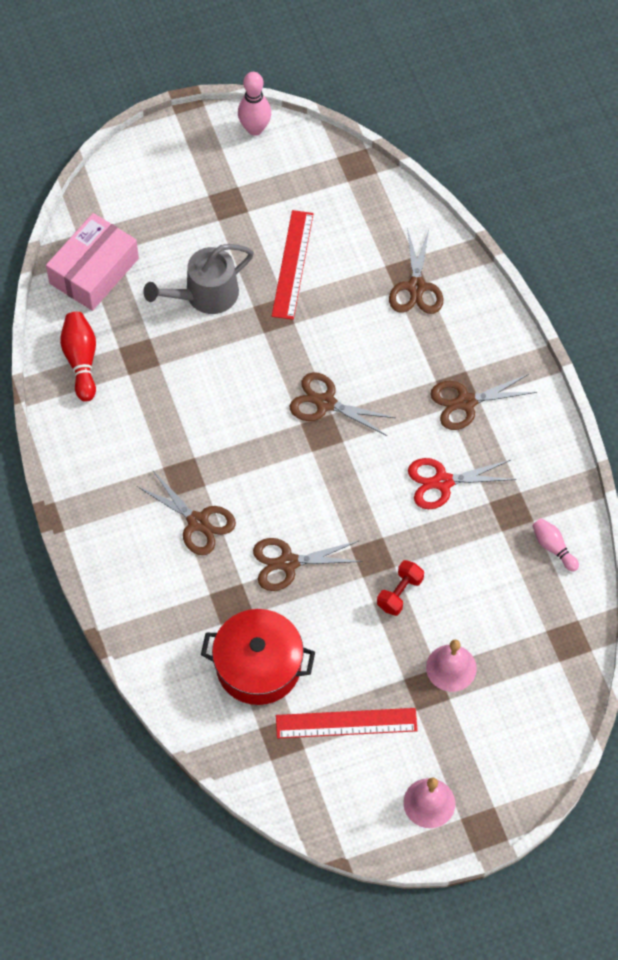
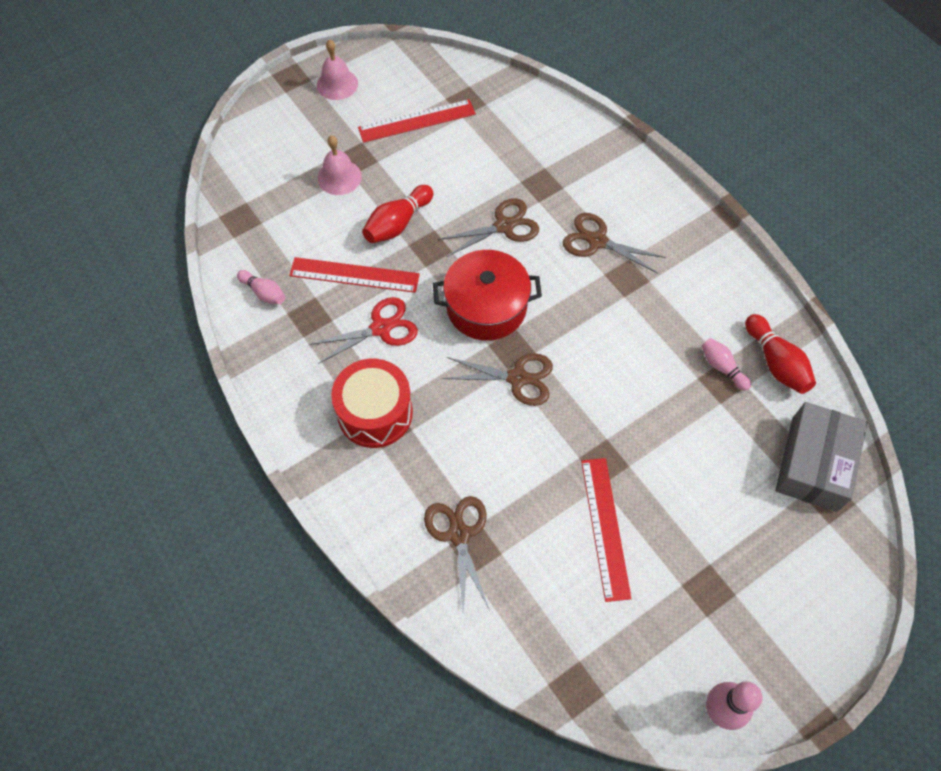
camera: 165 degrees right, 0 degrees up
(94, 271) = (814, 464): pink box -> grey box
(133, 368) = (722, 367): none -> pink bowling pin
(205, 295) = (684, 466): grey watering can -> none
(258, 666) = (501, 144): red pot -> red pot (486, 307)
(399, 593) = (397, 223): red dumbbell -> red bowling pin
(457, 545) = (354, 275): none -> red ruler
(465, 402) = (375, 413): brown scissors -> red drum

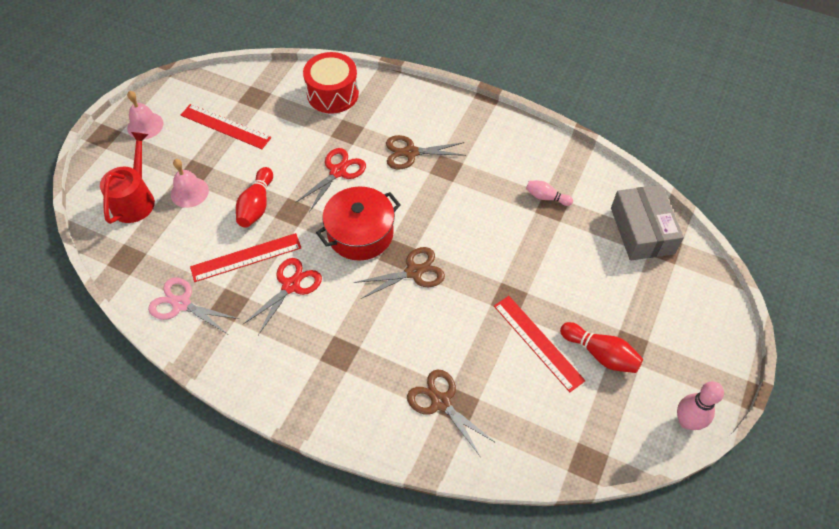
camera: 30 degrees left, 5 degrees down
(264, 293) = (181, 304): pink bowling pin -> pink scissors
(282, 160) = (135, 200): none -> red watering can
(375, 413) = (324, 349): red drum -> red drum (333, 94)
(416, 121) = (225, 126): red ruler -> red ruler turned 75 degrees clockwise
(504, 226) = (338, 171): brown scissors -> red scissors
(776, 363) = (578, 178): red bowling pin -> red bowling pin (600, 354)

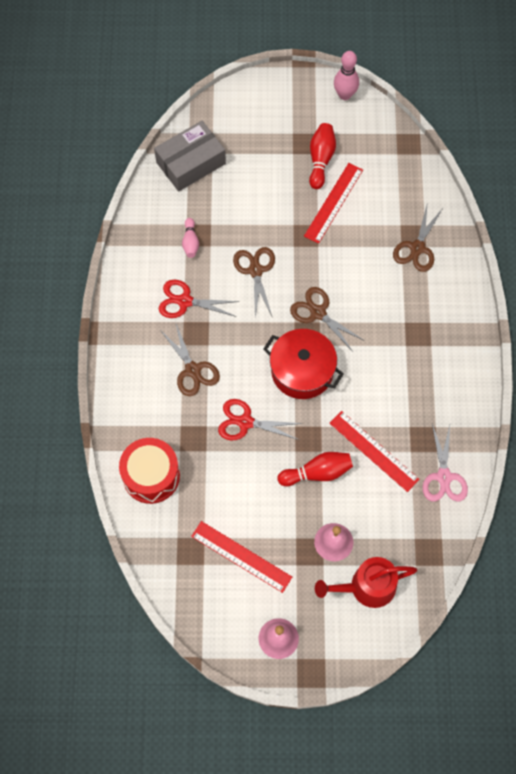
camera: 115 degrees left, 10 degrees up
(225, 126) = (241, 556): red ruler -> red ruler turned 60 degrees counterclockwise
(291, 285) = (380, 400): red scissors -> red scissors (184, 301)
(489, 238) = (255, 270): none -> brown scissors

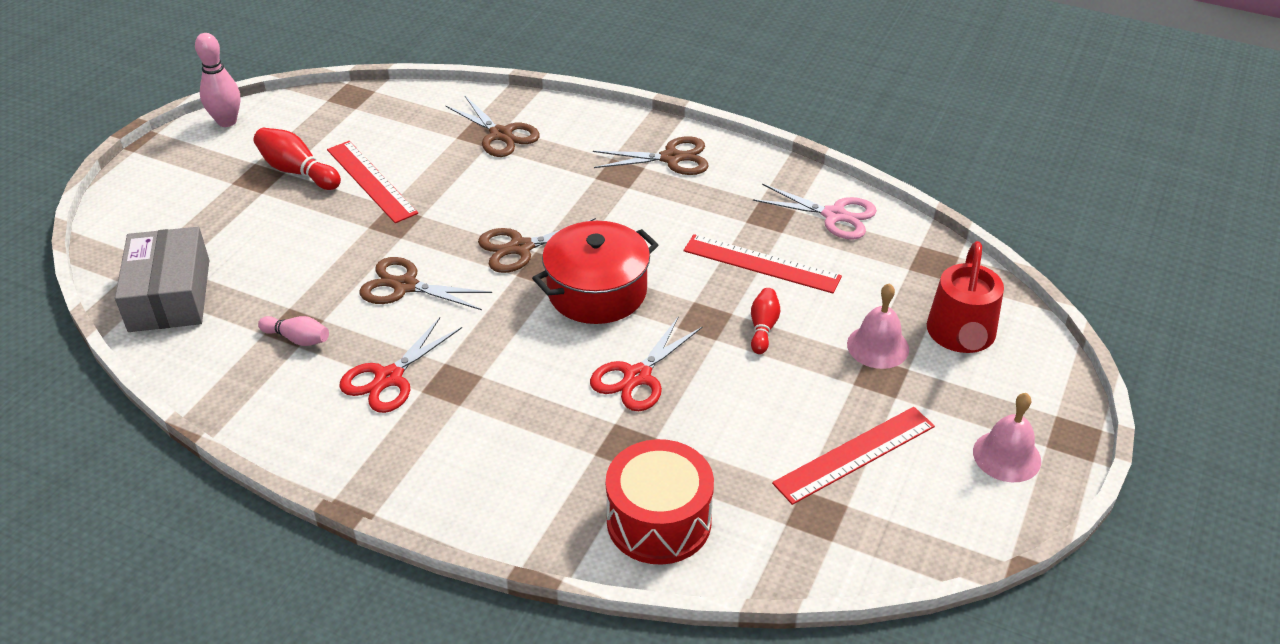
camera: 65 degrees left, 25 degrees down
(193, 370) = (511, 407): brown scissors -> brown scissors (671, 158)
(317, 473) = (763, 328): red bowling pin -> red bowling pin, size x0.64
(374, 451) = (761, 263): red ruler -> red ruler turned 45 degrees clockwise

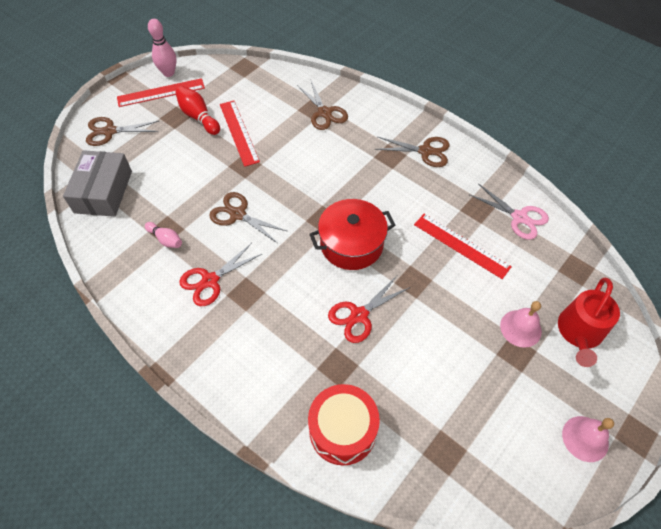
camera: 15 degrees right, 15 degrees up
(520, 248) = (313, 201): brown scissors -> brown scissors (109, 131)
(763, 328) = (449, 296): red bowling pin -> none
(855, 455) = (482, 411): red ruler -> red ruler (161, 93)

